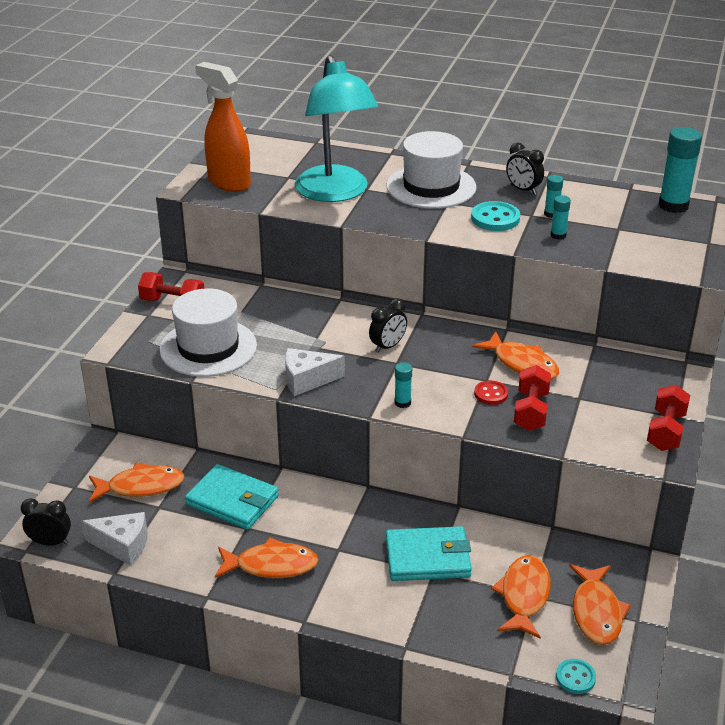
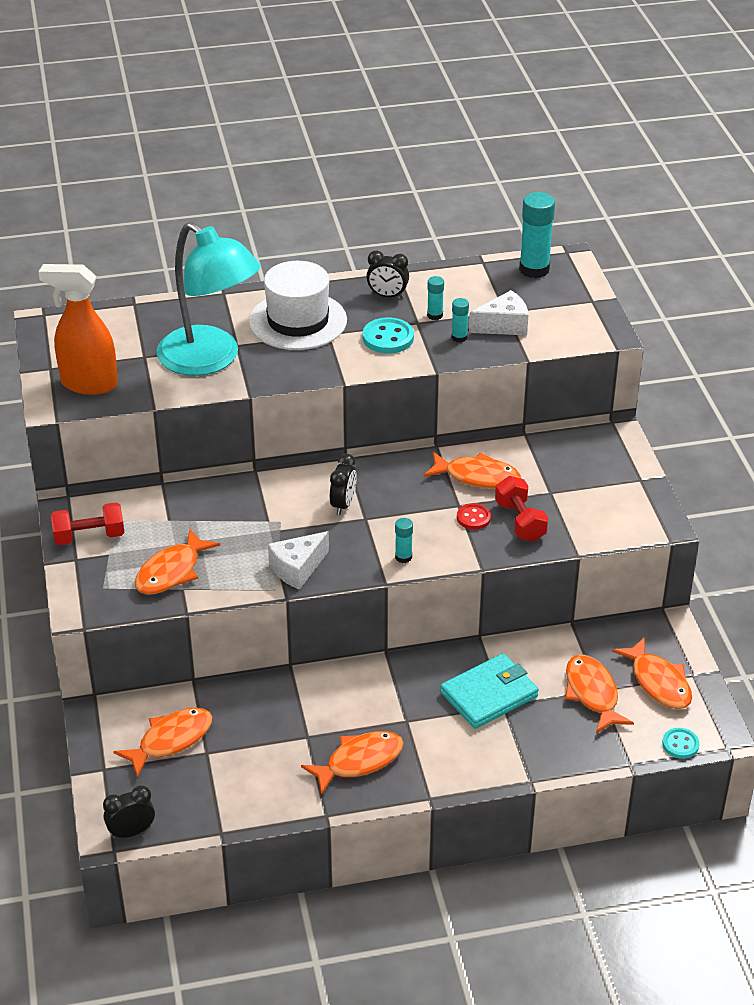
camera: 30 degrees left, 5 degrees up
(123, 545) = (205, 804): white cheese -> white cheese (503, 325)
(208, 348) = (171, 572): white hat -> orange fish
(232, 501) = (272, 716): turquoise wallet -> none
(666, 431) = (642, 497): red dumbbell -> none

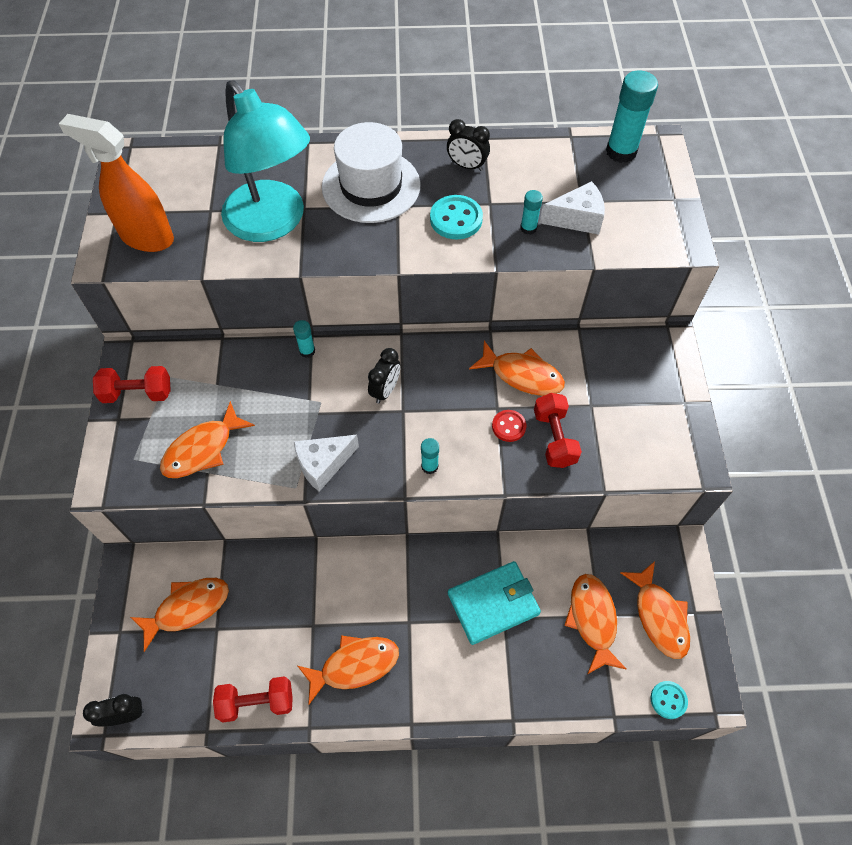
camera: 10 degrees right, 20 degrees up
(266, 803) = (257, 702): none -> red dumbbell
(435, 315) = (509, 196): turquoise glue stick -> turquoise glue stick (307, 351)

